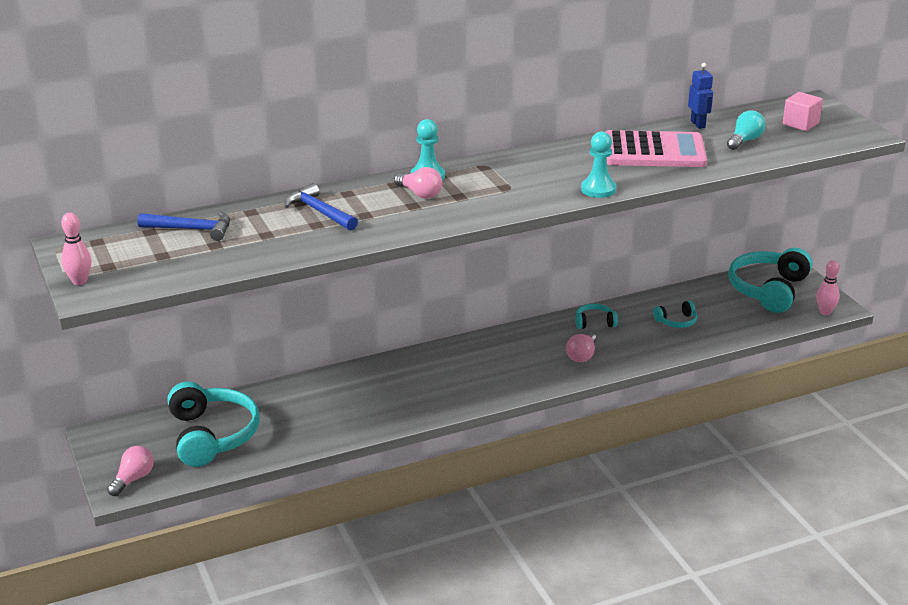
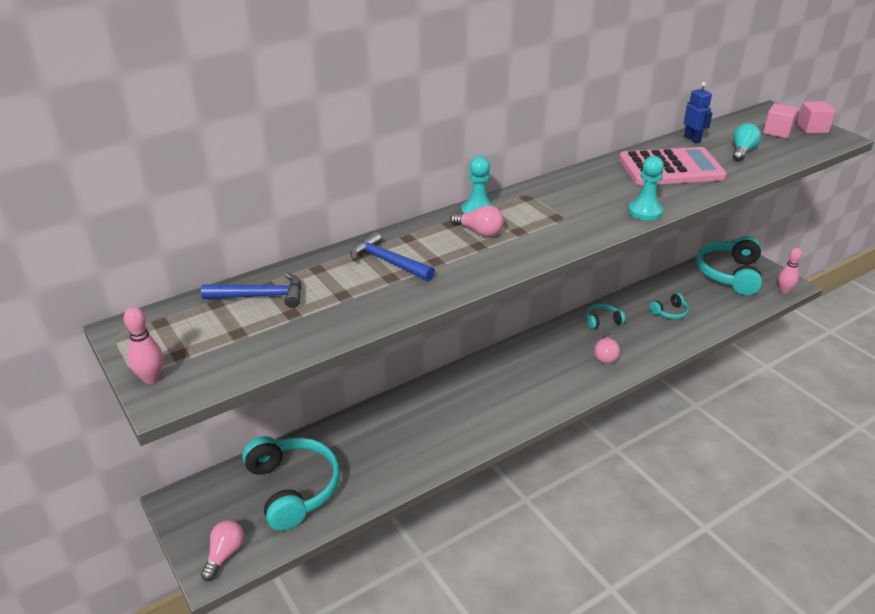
camera: 10 degrees left, 5 degrees up
(843, 123) = (812, 128): none -> pink cube

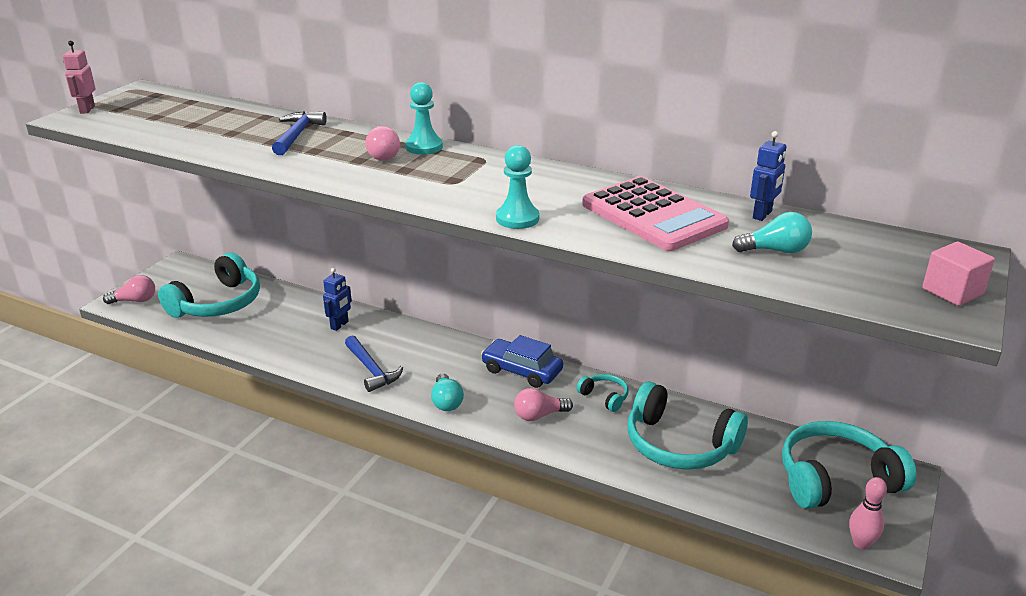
camera: 60 degrees right, 5 degrees down
(151, 378) = (87, 109): pink bowling pin -> pink robot
(261, 296) = (210, 110): blue hammer -> blue hammer (371, 370)
(405, 417) = (340, 325): none -> blue robot
(546, 344) = (522, 371): none -> blue car
(561, 392) = (446, 402): none -> turquoise light bulb
(670, 312) = (679, 444): turquoise headphones -> turquoise headphones, size x2.17
(777, 132) = (889, 267): pink cube -> none

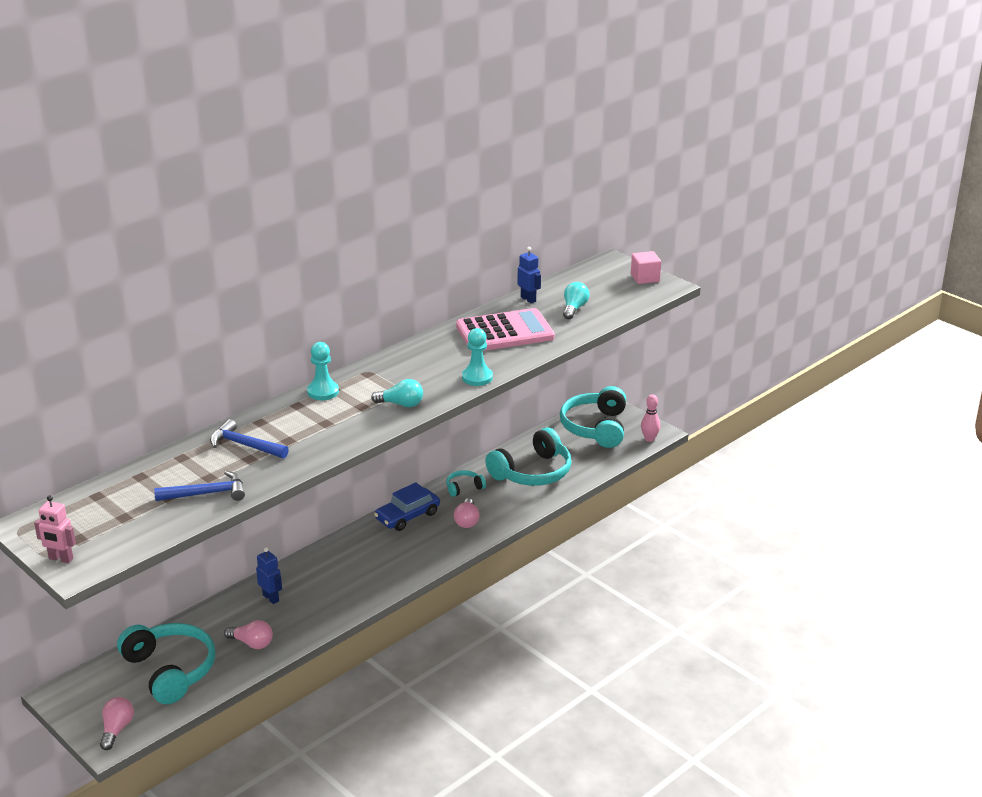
camera: 70 degrees left, 0 degrees up
(371, 370) = (354, 590): blue hammer -> blue hammer (206, 494)
(385, 155) = (325, 410): pink light bulb -> pink light bulb (252, 643)
(446, 402) = (423, 559): turquoise light bulb -> turquoise light bulb (401, 404)

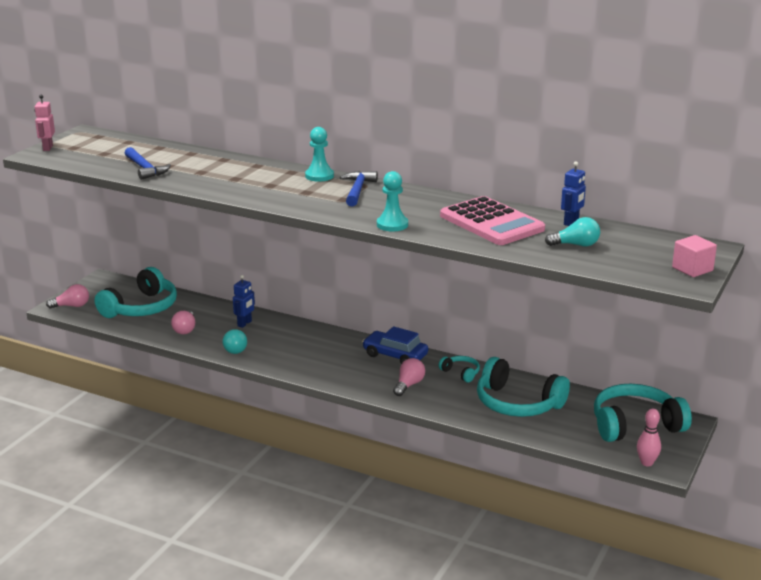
camera: 70 degrees right, 5 degrees down
(245, 445) = (219, 167): blue hammer -> blue hammer (357, 190)
(401, 404) = (320, 205): turquoise light bulb -> turquoise light bulb (235, 348)
(467, 521) = (409, 385): pink light bulb -> pink light bulb turned 135 degrees clockwise

